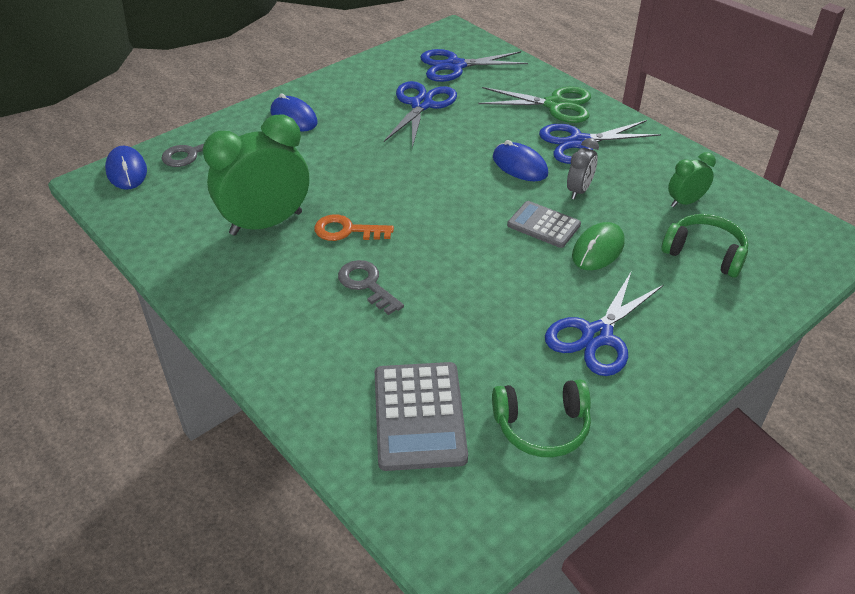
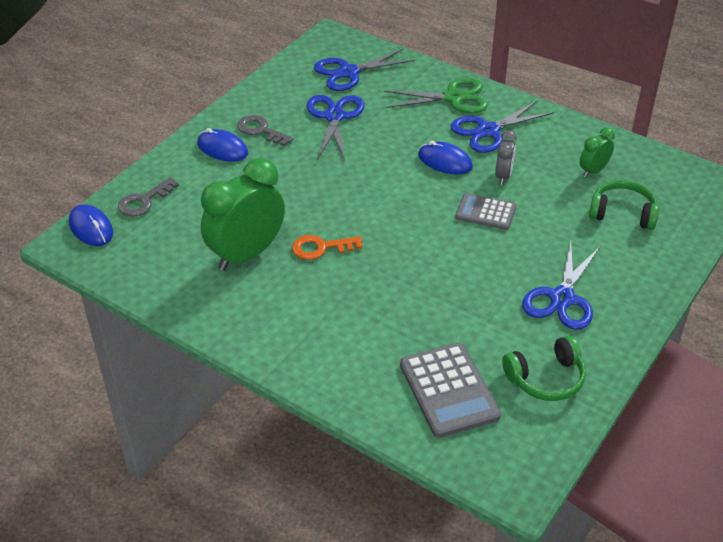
camera: 15 degrees left, 0 degrees up
(367, 284) = (359, 292): grey key -> grey key (261, 130)
(598, 249) = (537, 225): green mouse -> none

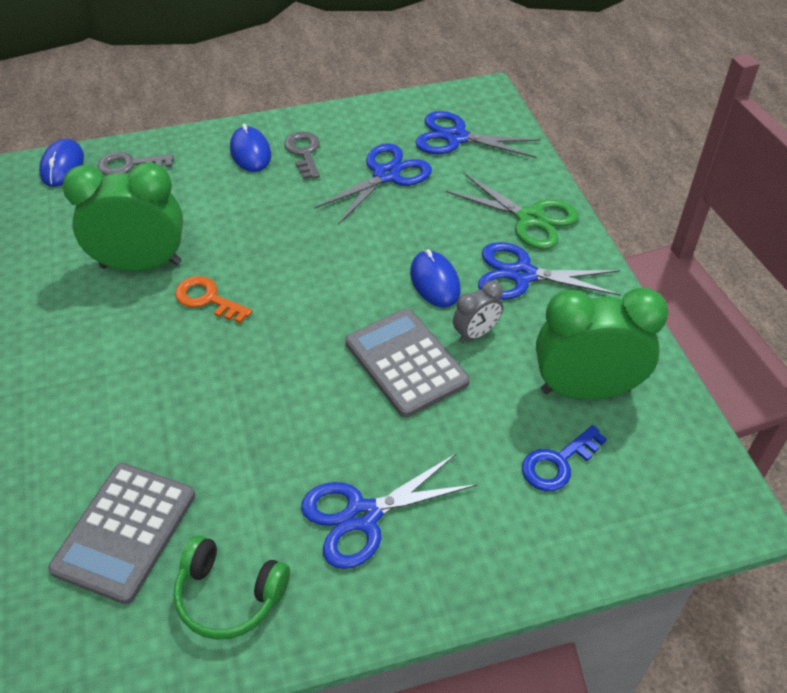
camera: 40 degrees right, 5 degrees up
(485, 212) = (406, 363): grey calculator -> grey calculator, size x1.58
(593, 171) = (585, 390): green clock -> green clock, size x2.06
(622, 213) = (558, 463): green headphones -> blue key

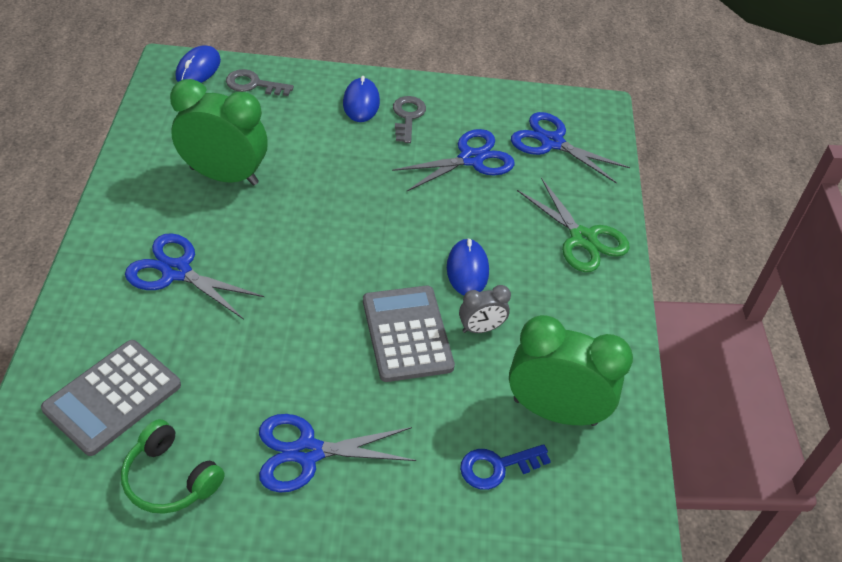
camera: 15 degrees right, 0 degrees up
(207, 299) = (265, 223): orange key -> none
(522, 274) = (549, 288): blue scissors -> blue scissors (176, 271)

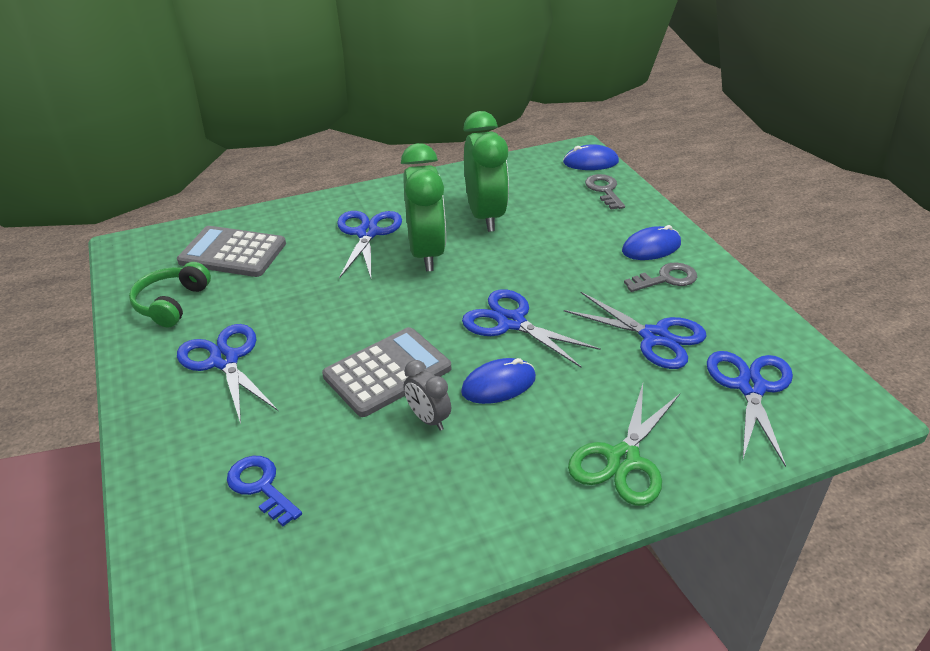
camera: 70 degrees right, 10 degrees down
(396, 228) = (511, 322): none -> blue scissors
(555, 411) = (353, 511): green clock -> green clock (426, 253)

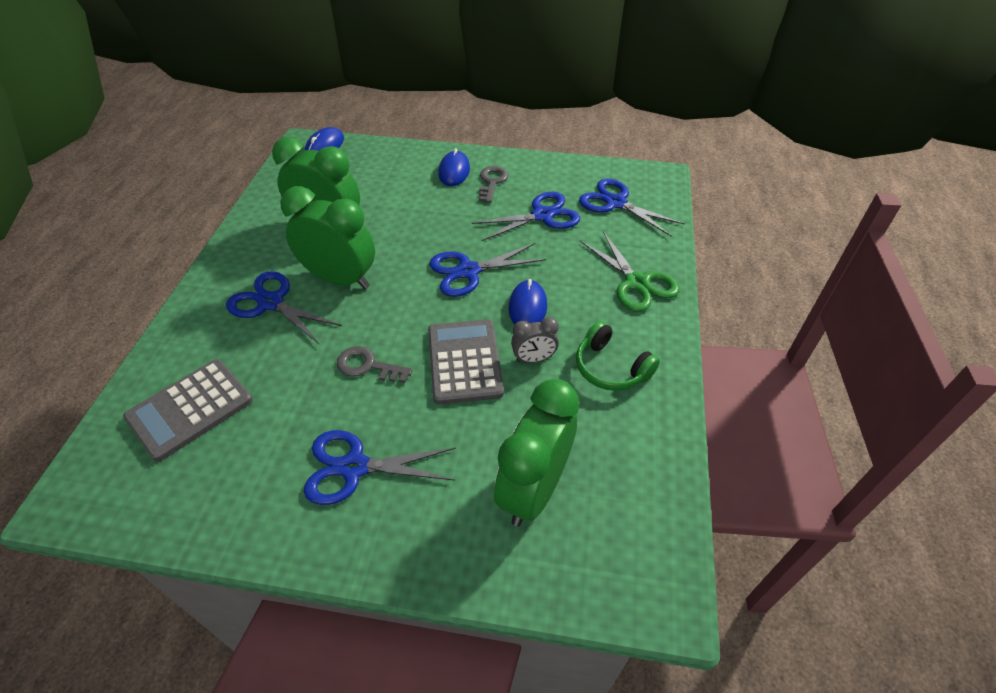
camera: 60 degrees left, 10 degrees up
(172, 303) = (223, 486): green headphones -> green headphones (610, 368)
(261, 486) = (533, 490): blue key -> green clock
(604, 190) = (367, 157): grey key -> grey key (368, 366)

